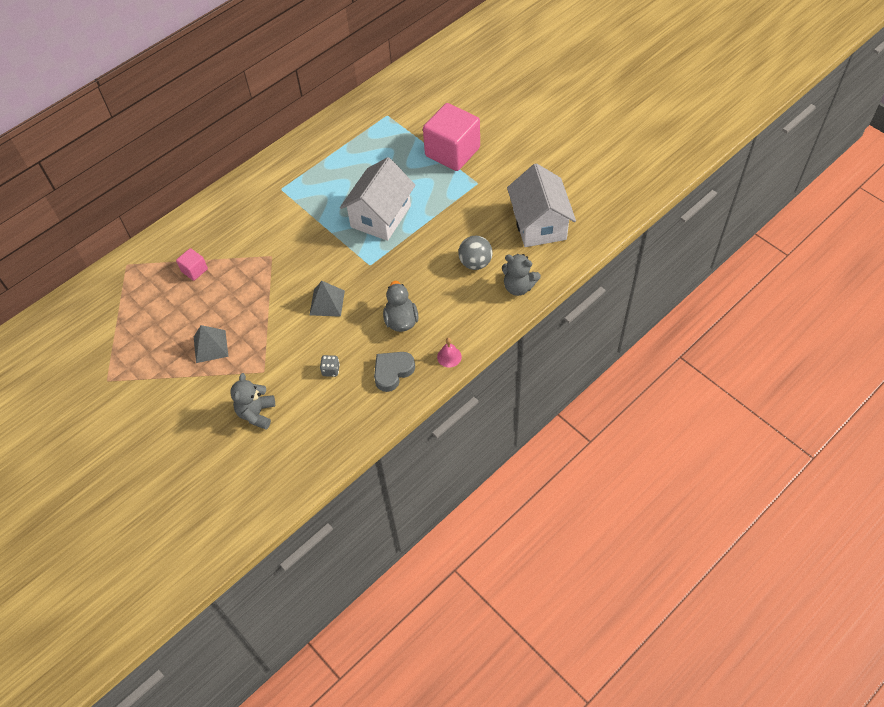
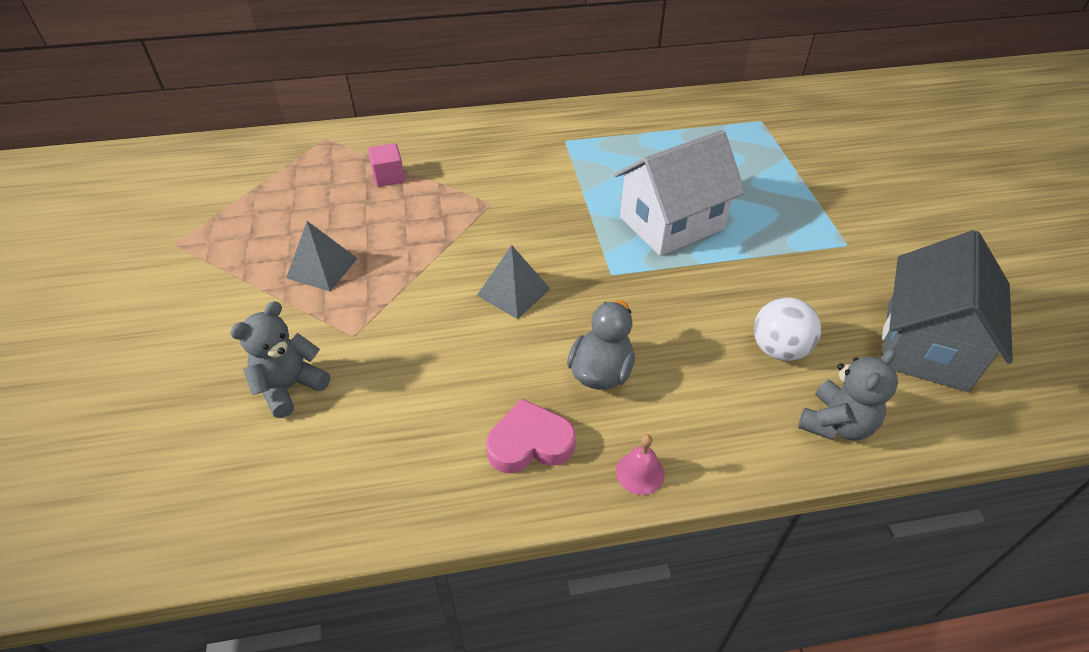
camera: 30 degrees right, 10 degrees down
(331, 370) = (441, 386): grey dice -> none
(392, 372) = (530, 443): grey heart -> pink heart
(452, 152) = (829, 193): pink cube -> none
(475, 263) = (778, 349): grey ball -> white ball
(518, 287) = (836, 424): grey teddy bear -> grey teddy bear turned 105 degrees counterclockwise
(539, 224) = (926, 345): white house -> grey house

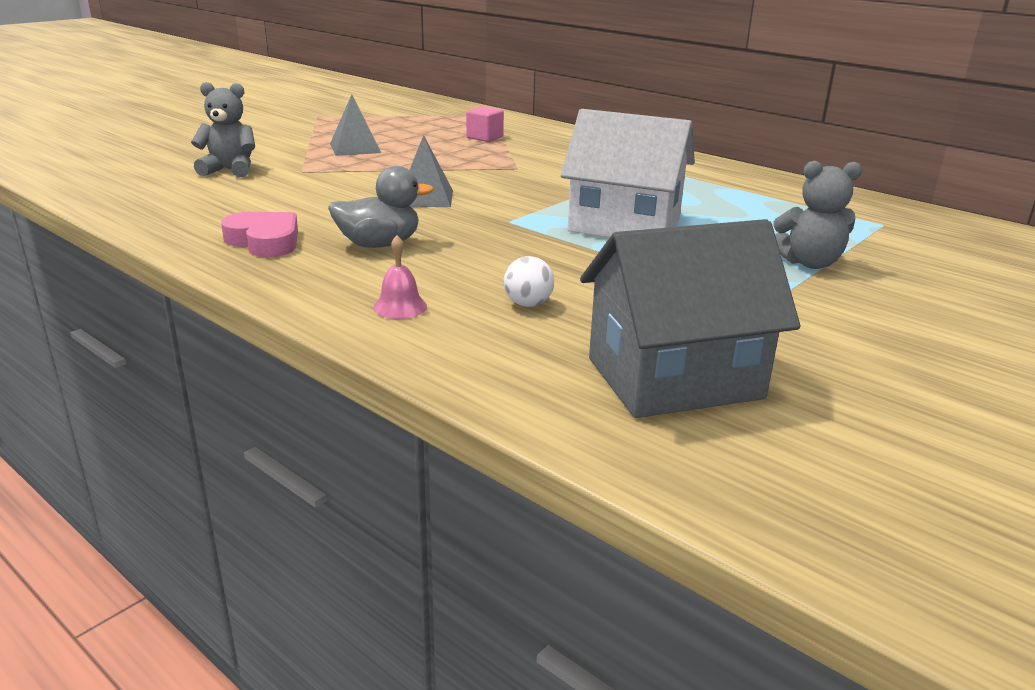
camera: 50 degrees right, 20 degrees down
(640, 473) = (280, 283): pink bell -> pink bell (400, 306)
(778, 349) = (528, 304): white ball -> white ball, size x0.65
(836, 424) = (461, 352): grey teddy bear -> grey teddy bear (809, 263)

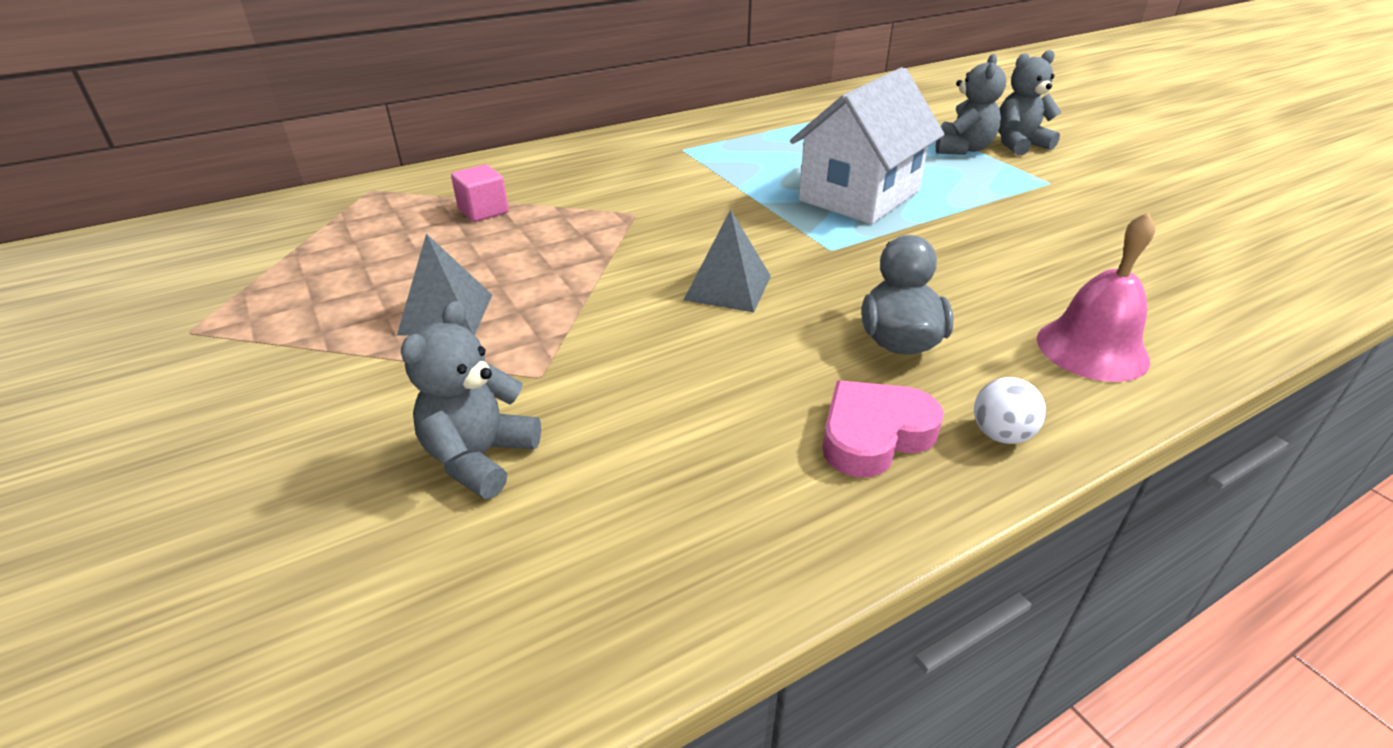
camera: 70 degrees left, 10 degrees up
(400, 306) = (1092, 349): pink bell -> pink bell, size x1.76
(528, 304) = (1071, 277): white ball -> white ball (1000, 435)
(674, 378) = (1204, 244): grey house -> none
(870, 290) = (1018, 144): none -> grey teddy bear

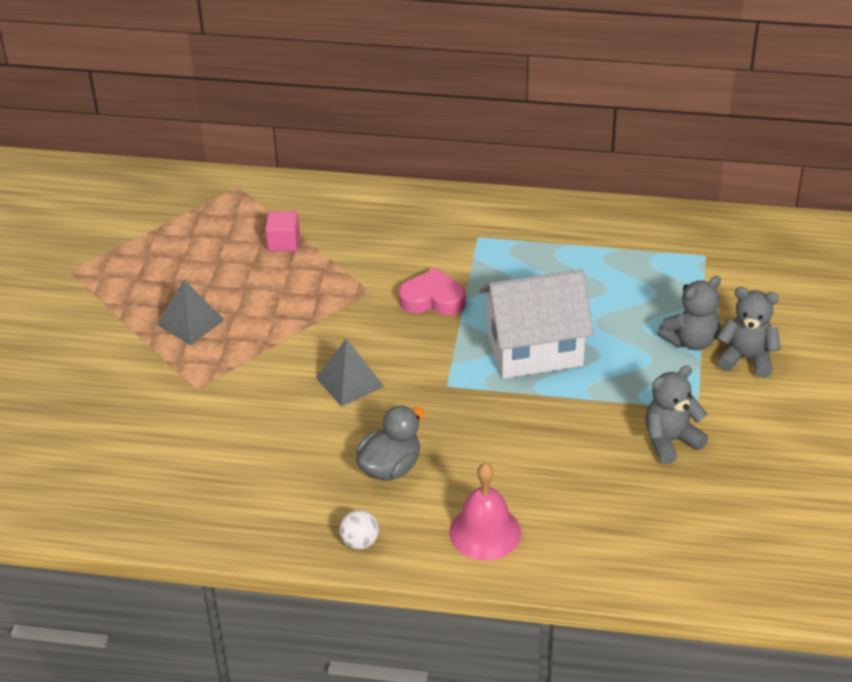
camera: 40 degrees right, 5 degrees up
(480, 458) = (132, 419): grey teddy bear -> grey teddy bear (670, 441)
(874, 435) = (303, 507): pink heart -> pink heart (433, 299)

